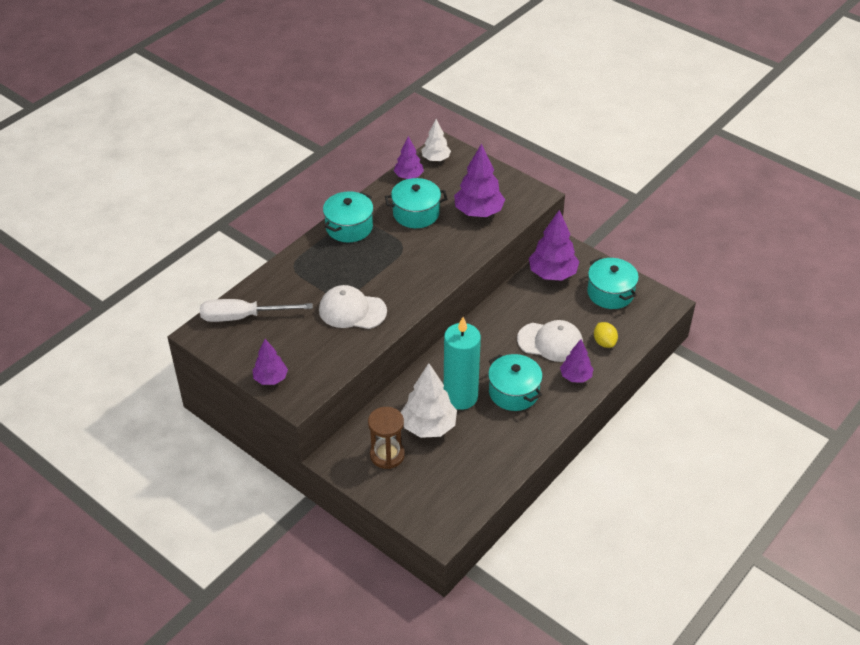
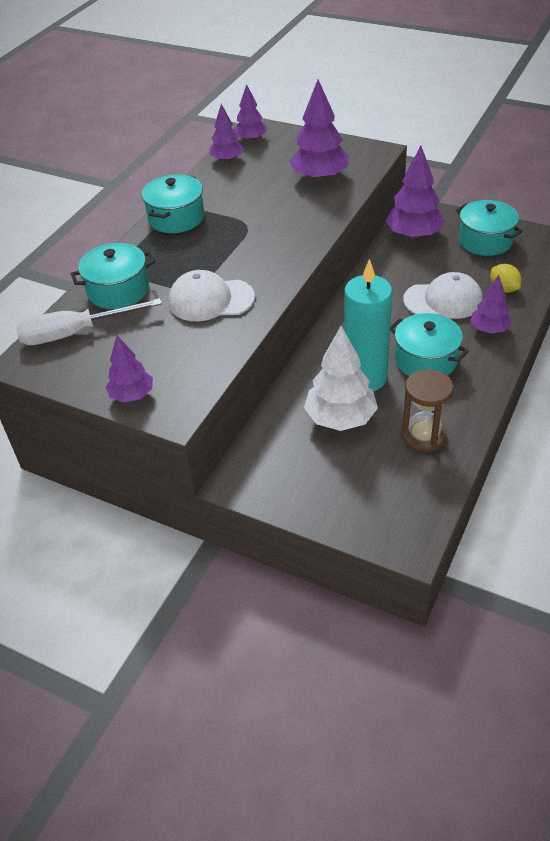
camera: 10 degrees left, 0 degrees up
(387, 455) = (302, 463): brown hourglass -> brown hourglass (423, 436)
(416, 213) = (249, 191): turquoise pot -> turquoise pot (118, 290)
(436, 159) = (251, 139): white tree -> purple tree

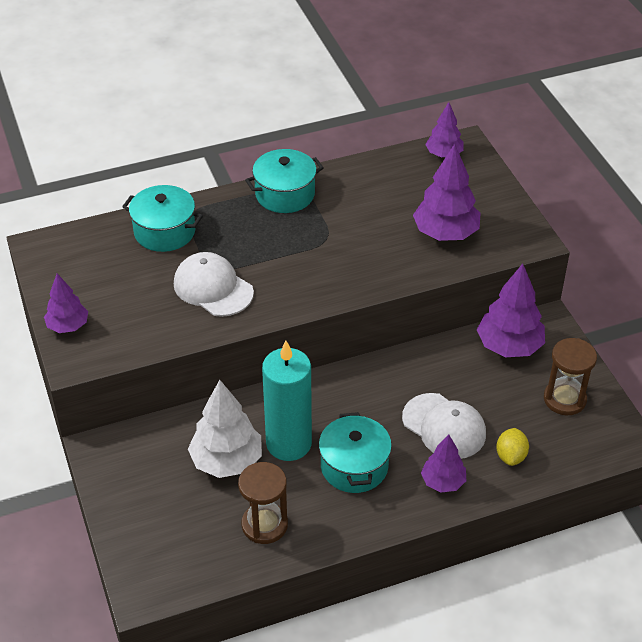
camera: 40 degrees right, 0 degrees up
(75, 333) = (95, 247): white screwdriver -> none
(227, 160) = (397, 163): purple tree -> none
(485, 241) = (564, 399): turquoise pot -> brown hourglass

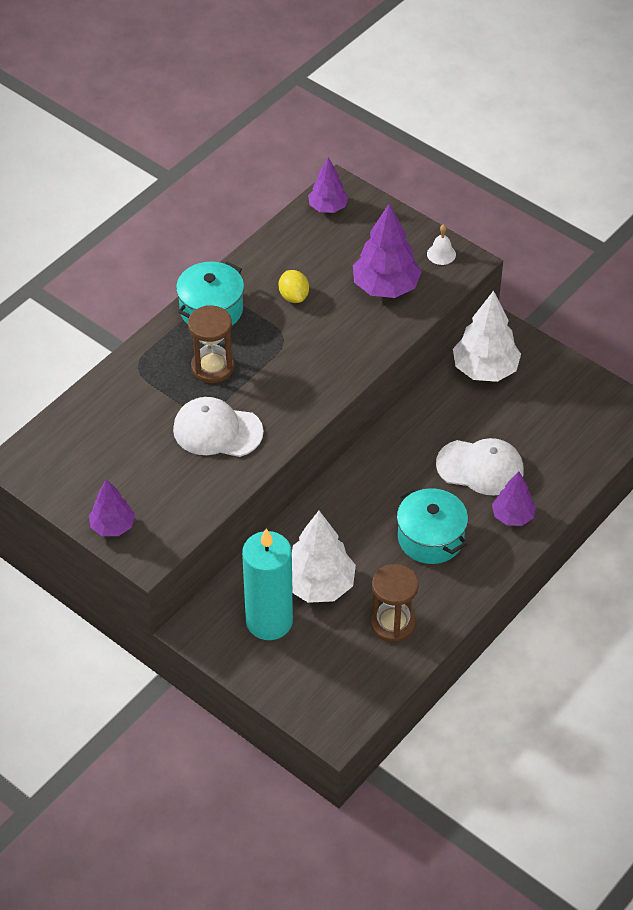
camera: 30 degrees left, 5 degrees up
(165, 231) = (127, 395): turquoise pot -> none
(289, 443) = (360, 544): turquoise candle -> turquoise candle (269, 621)
(509, 346) = (485, 370): purple tree -> white tree
(511, 456) = (552, 468): yellow lemon -> yellow lemon (293, 296)
(515, 226) = (441, 254): none -> white bell
(564, 399) = (562, 397): brown hourglass -> brown hourglass (212, 367)

